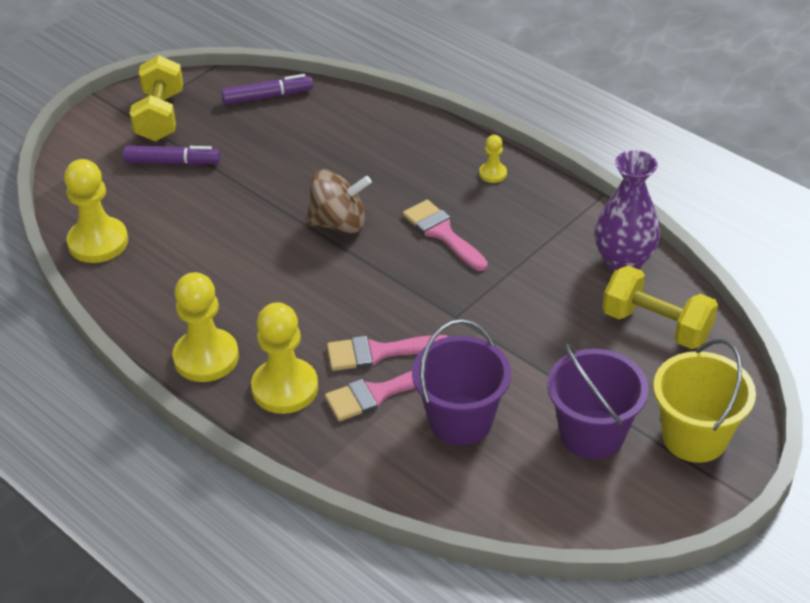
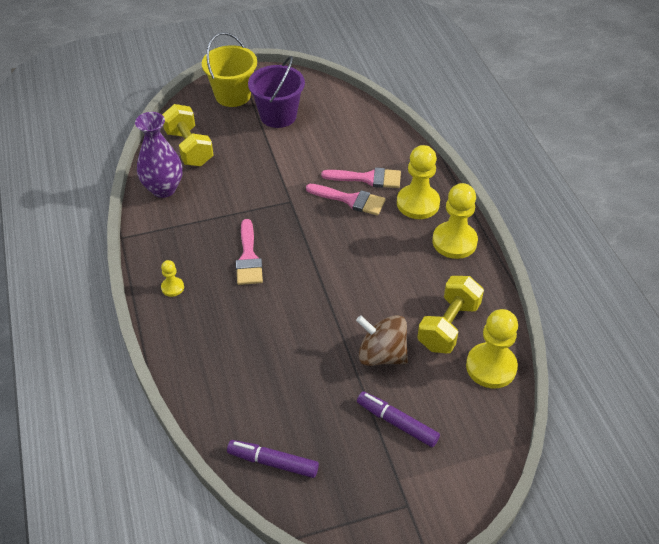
camera: 150 degrees left, 5 degrees up
(160, 116) = (381, 489): yellow dumbbell -> yellow dumbbell (448, 326)
(339, 223) = (309, 298): brown spinning top -> brown spinning top (381, 355)
(460, 420) = (336, 148): purple bucket -> none

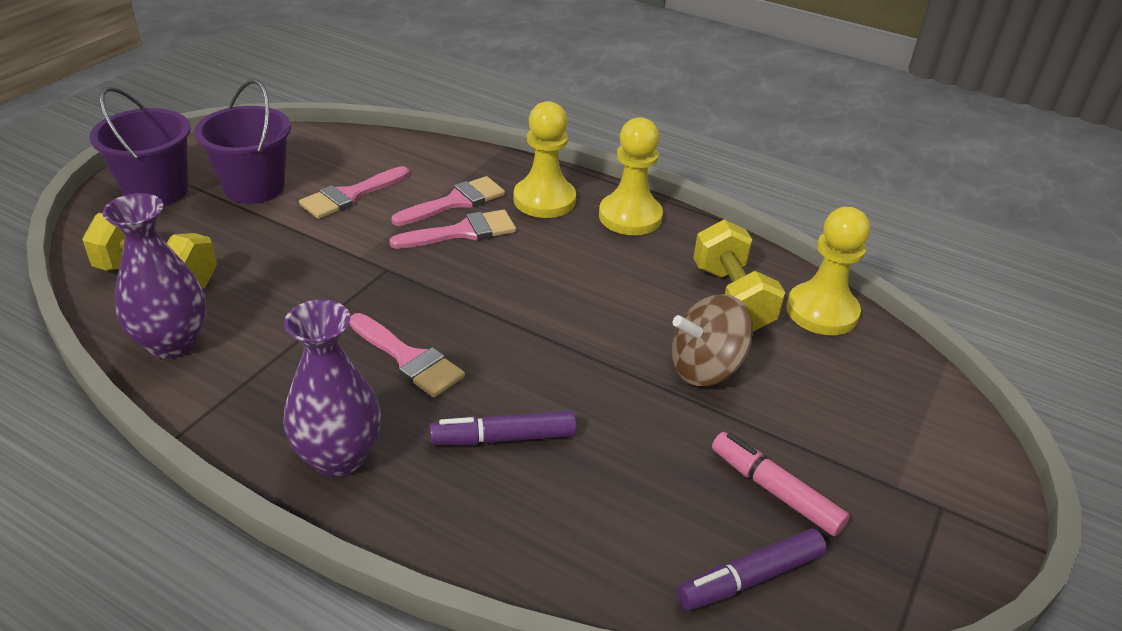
camera: 45 degrees left, 10 degrees down
(172, 287) = (338, 457): yellow pawn -> purple vase
(233, 95) = (156, 191): yellow bucket -> purple bucket
(318, 145) = (350, 195): none -> pink brush
(334, 436) = (775, 491): none -> pink marker
(397, 423) = (815, 428): purple marker -> purple marker (503, 438)

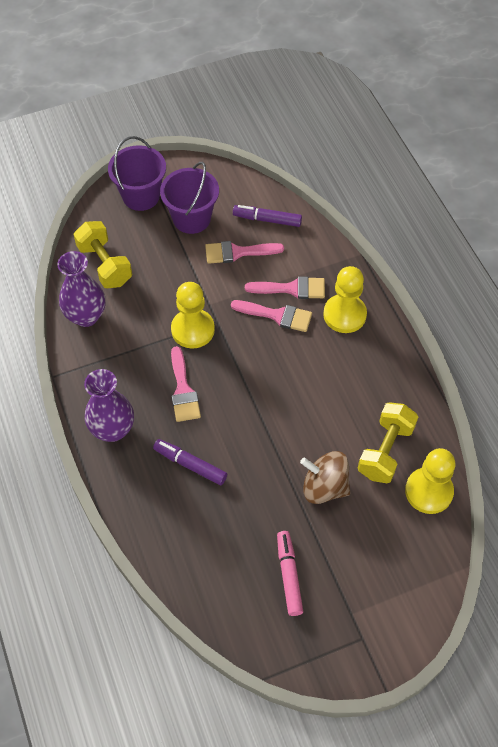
camera: 40 degrees right, 20 degrees up
(630, 217) = (384, 356): yellow pawn -> yellow pawn (193, 330)
(750, 578) = (234, 607): purple marker -> purple marker (267, 220)

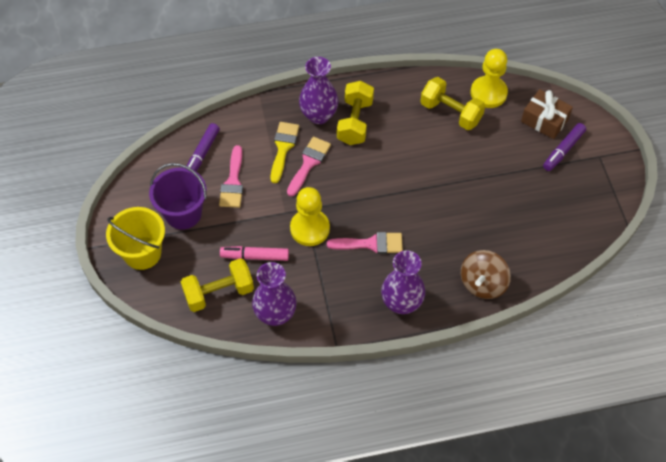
camera: 80 degrees left, 0 degrees up
(141, 196) = (142, 253): purple bucket -> yellow bucket
(190, 465) = (444, 248): purple marker -> purple marker (563, 150)
(289, 575) = (547, 193): pink marker -> pink marker (255, 256)
(292, 289) = (283, 148): pink brush -> yellow brush
(324, 487) = (476, 158): brown spinning top -> brown spinning top (483, 283)
(344, 315) = (319, 115): yellow pawn -> purple vase
(344, 351) = (355, 122): none -> yellow dumbbell
(403, 563) = (544, 120): none -> brown gift

